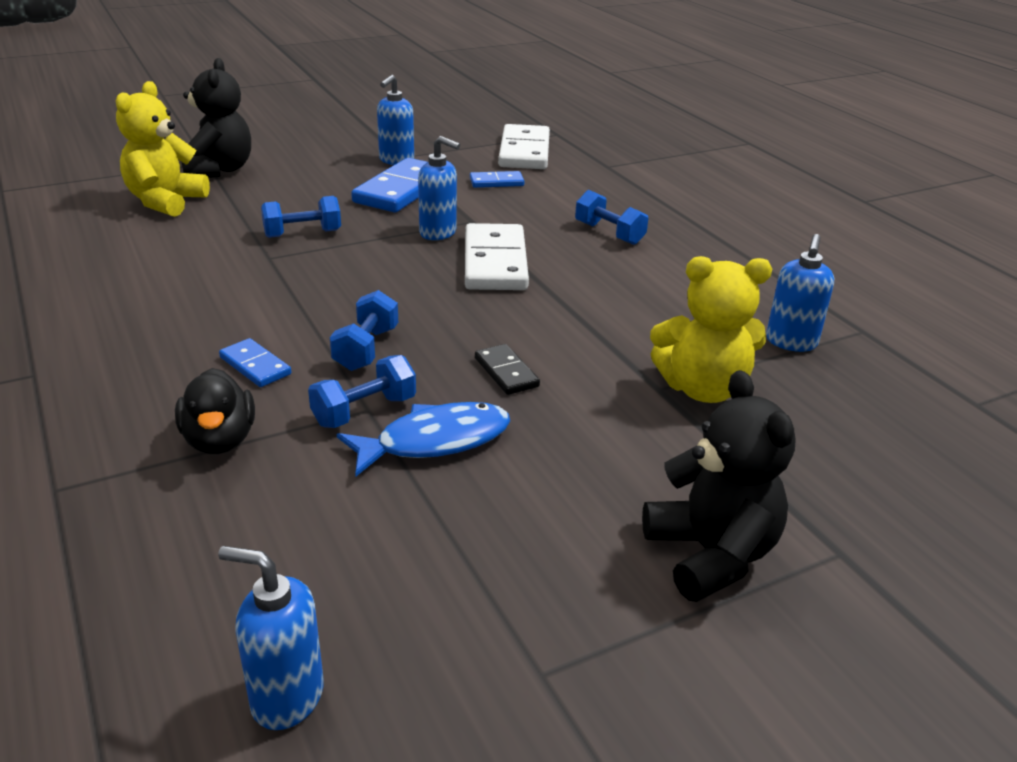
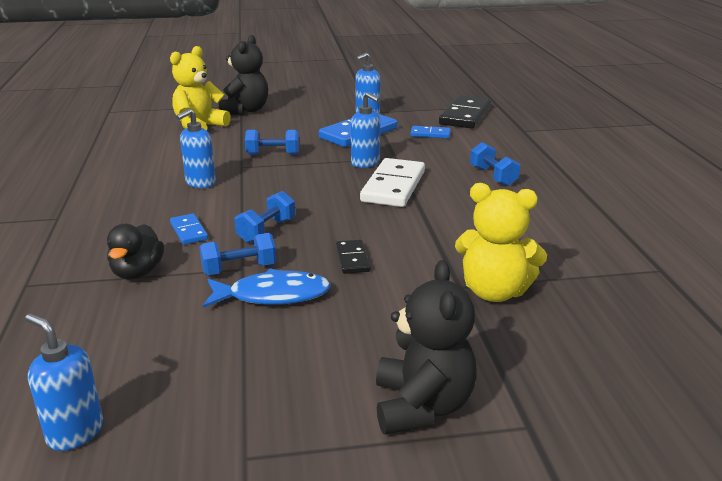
camera: 20 degrees right, 5 degrees down
(524, 151) = (465, 115): white domino -> black domino
(791, 342) = (591, 269): blue soap dispenser -> blue soap dispenser (200, 183)

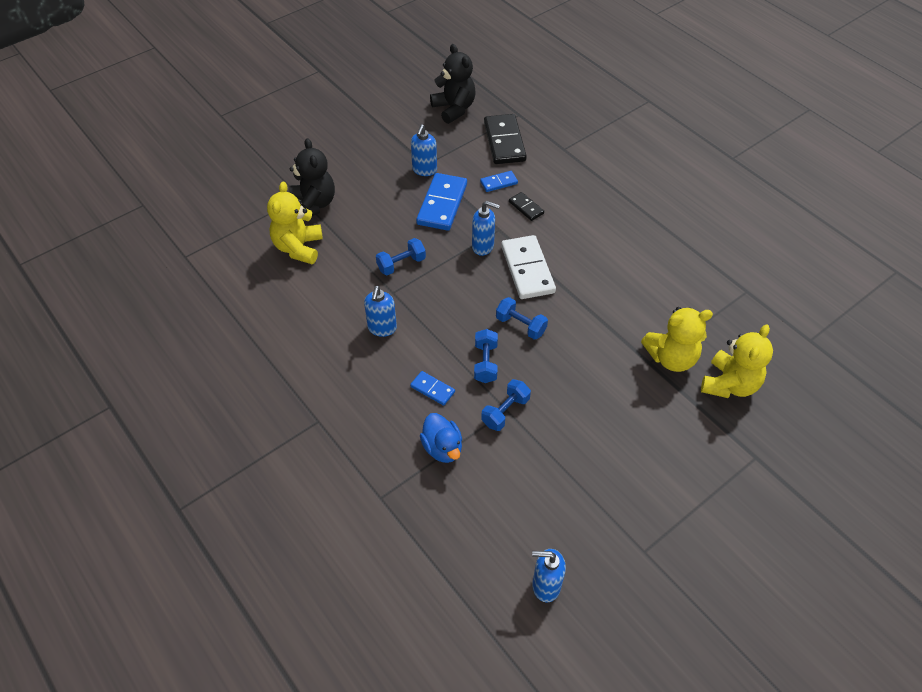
camera: 30 degrees left, 25 degrees up
(137, 272) = (442, 448): black duck -> blue duck
(273, 295) = (549, 425): blue fish -> none
(352, 259) = (567, 366): black domino -> black domino (526, 207)
(422, 406) = (699, 471): black teddy bear -> black teddy bear (454, 109)
(493, 176) = (585, 226): blue dumbbell -> blue dumbbell (520, 325)
(556, 339) = (729, 384): none -> yellow teddy bear

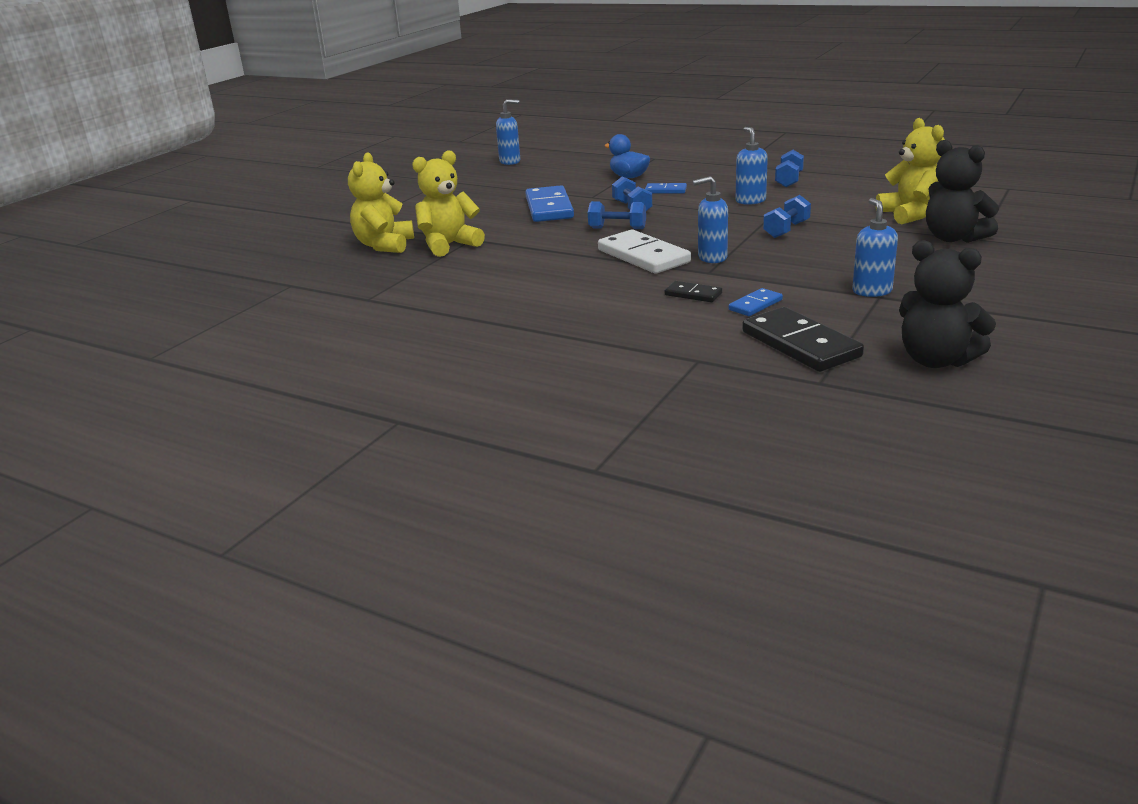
camera: 160 degrees right, 25 degrees down
(442, 204) = (804, 272): blue domino -> blue domino (549, 208)
(505, 411) = (592, 196): blue dumbbell -> blue dumbbell (789, 180)

